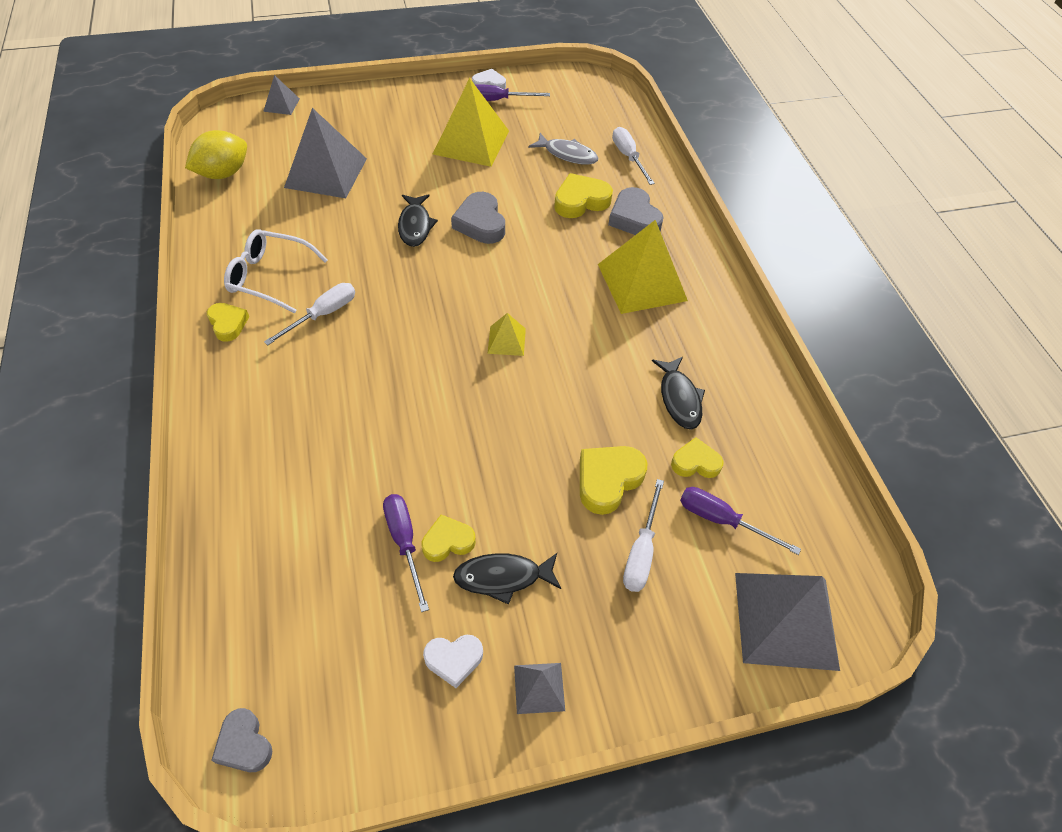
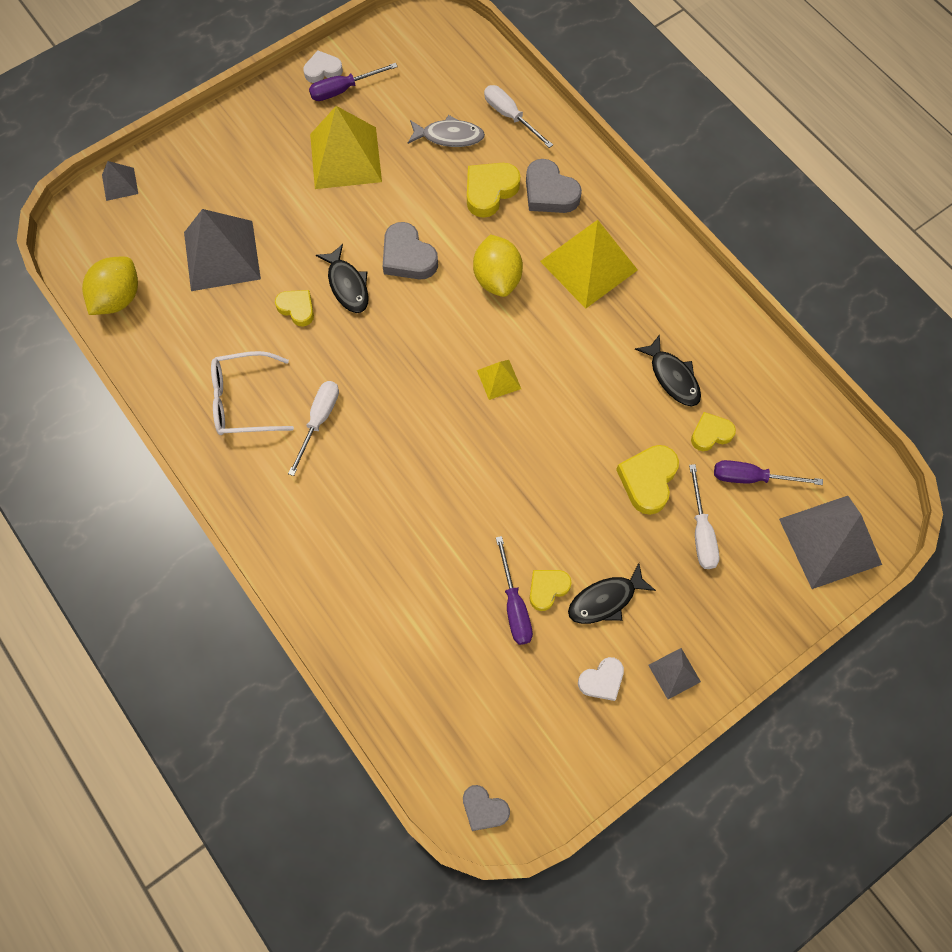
camera: 20 degrees left, 15 degrees up
(228, 324) = (238, 466): yellow heart -> yellow heart (297, 308)
(404, 543) = (514, 605): purple screwdriver -> purple screwdriver turned 150 degrees counterclockwise
(550, 264) = (497, 278): none -> yellow lemon

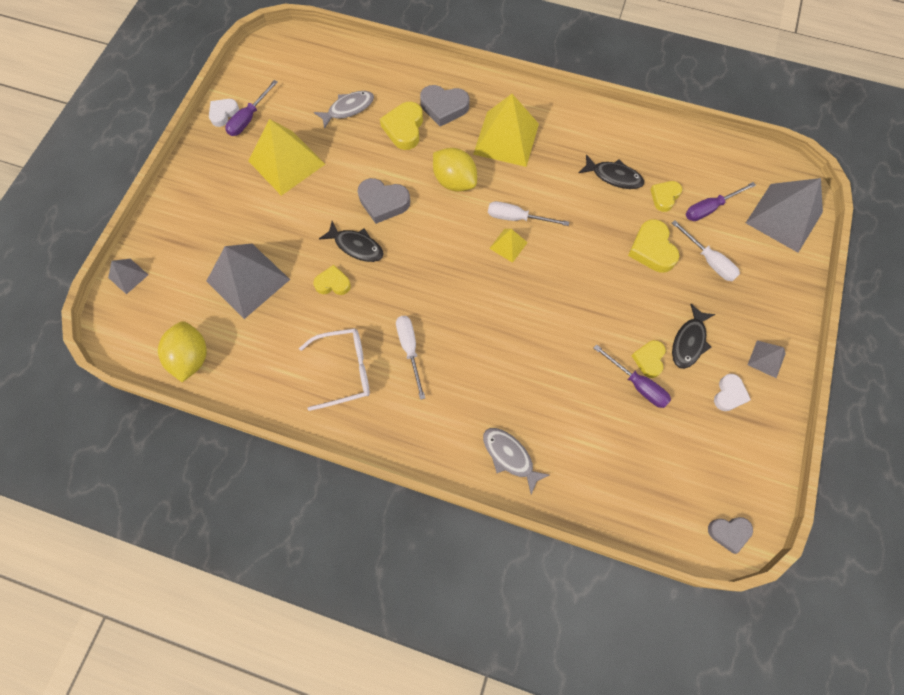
camera: 35 degrees left, 0 degrees up
(243, 400) = (344, 370): white glasses -> white glasses turned 150 degrees counterclockwise
(332, 586) = (510, 456): none -> grey fish
(510, 116) = (379, 74): white screwdriver -> white screwdriver (517, 218)

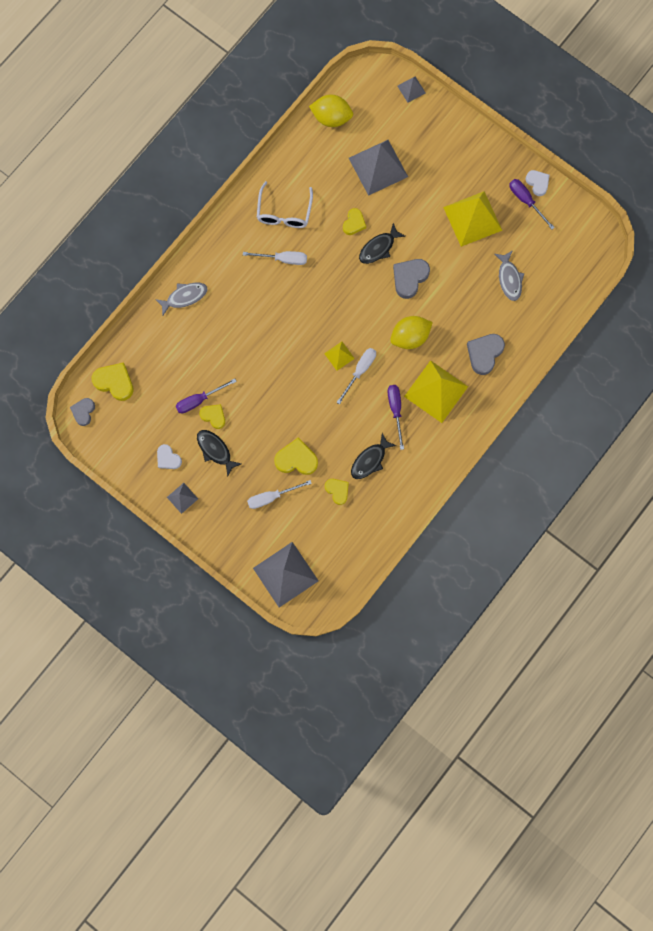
camera: 110 degrees right, 10 degrees up
(404, 129) = (474, 316): yellow heart -> yellow heart (115, 382)
(710, 208) = (314, 521): purple screwdriver -> purple screwdriver (395, 410)

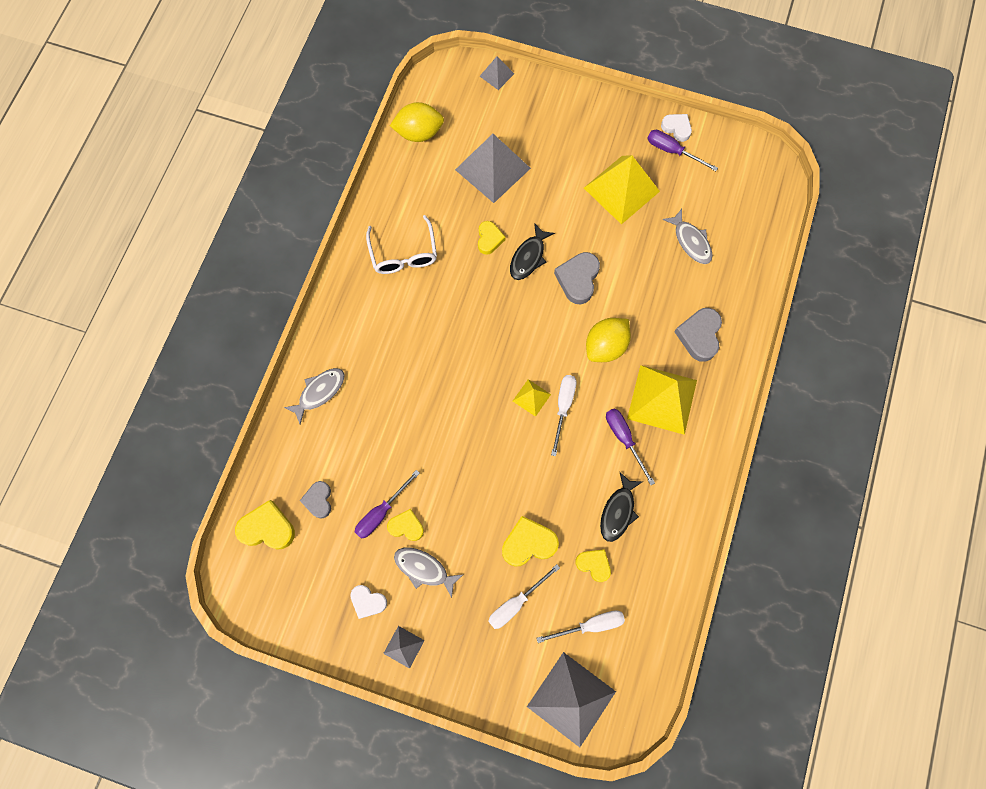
camera: 20 degrees left, 5 degrees down
(83, 412) = (239, 580): grey heart -> grey heart (318, 500)
(215, 450) = (424, 569): black fish -> grey fish
(283, 259) = (422, 307): white screwdriver -> white screwdriver (590, 625)

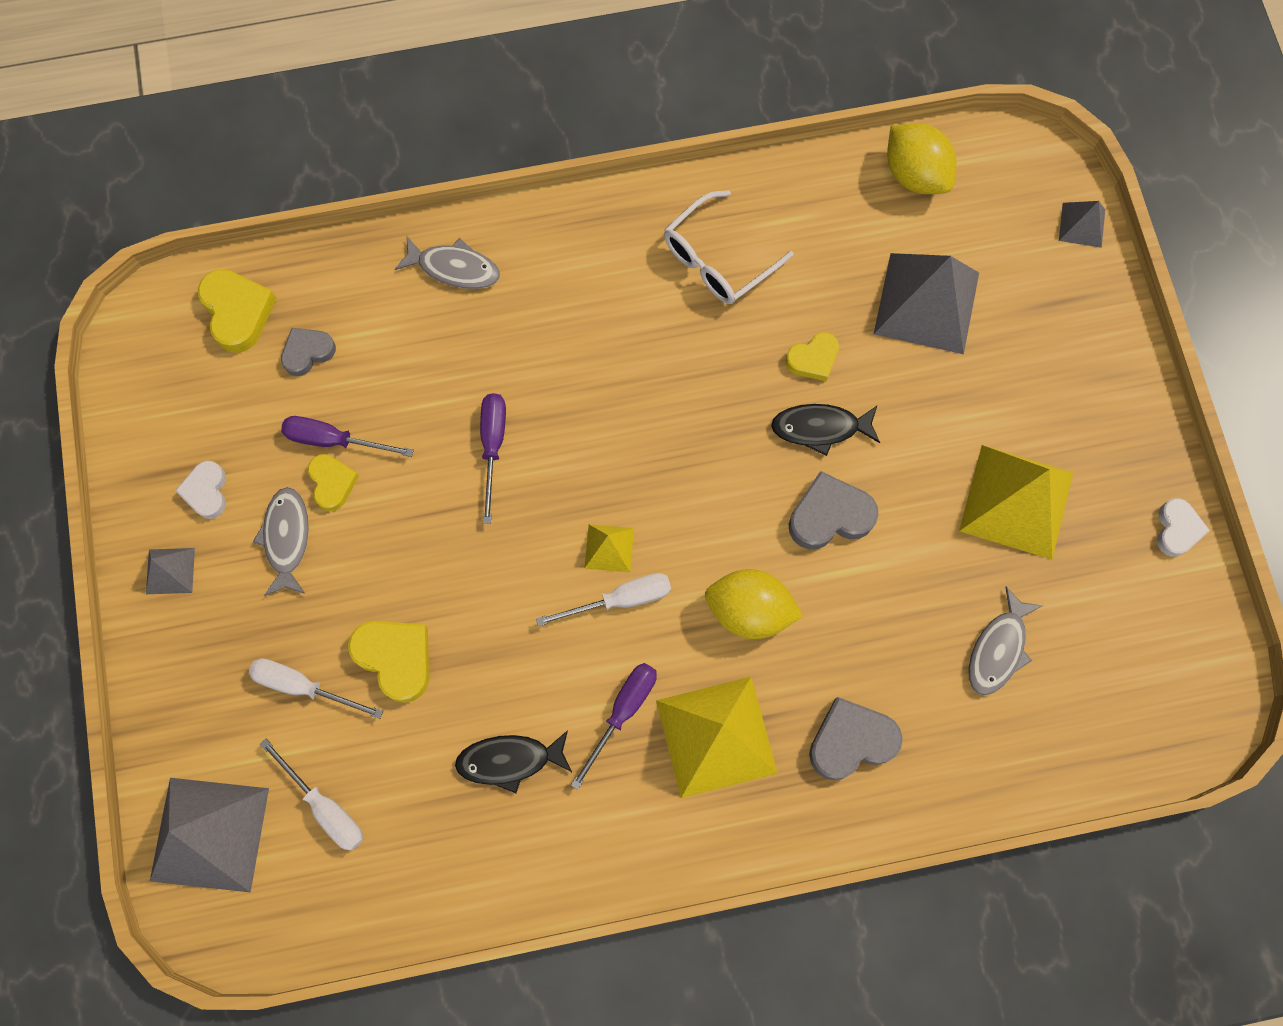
camera: 60 degrees right, 0 degrees up
(594, 564) = (413, 766): yellow heart -> none
(672, 151) = (1132, 543): purple screwdriver -> purple screwdriver (493, 446)

